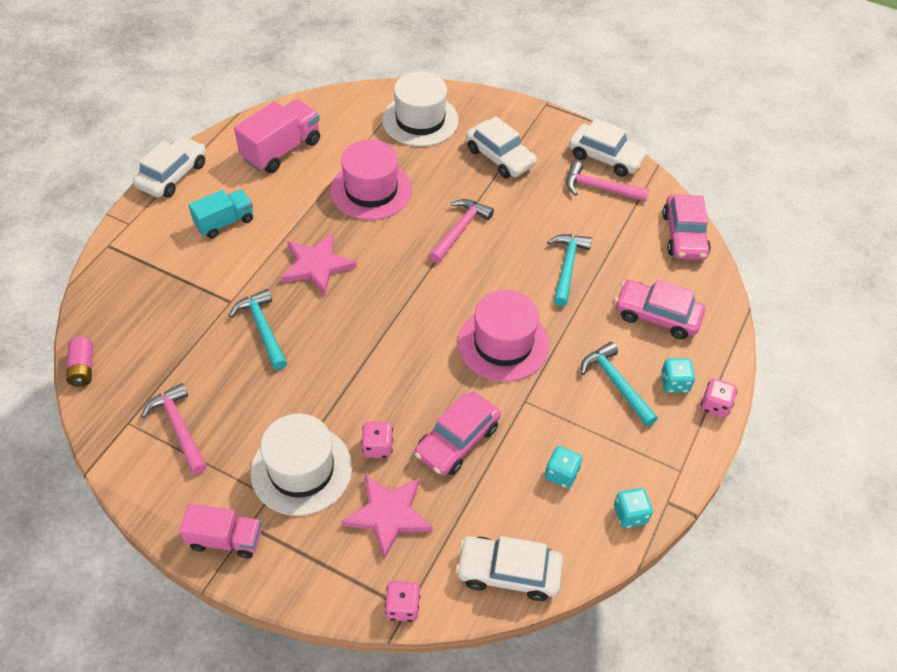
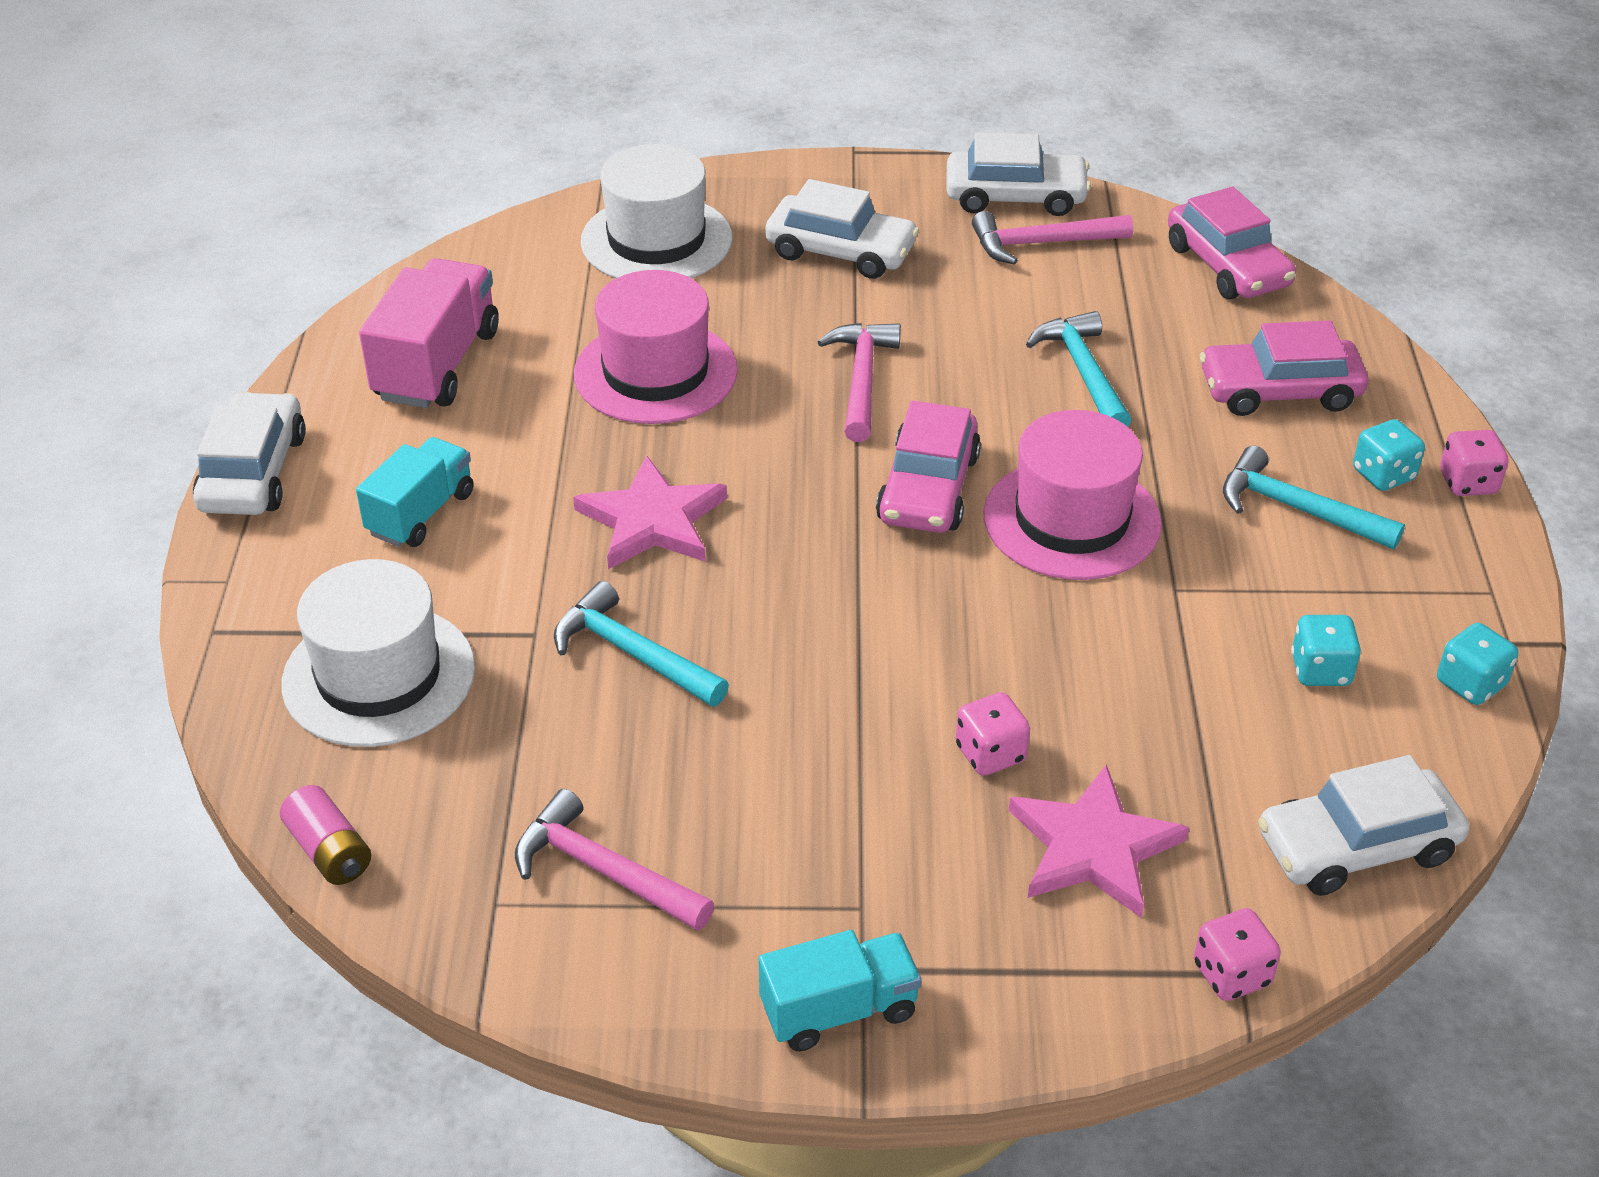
camera: 25 degrees left, 10 degrees down
(225, 539) = (839, 1010): pink truck -> turquoise truck
(301, 469) = (885, 843): white hat -> white hat (379, 676)
(457, 440) = (1115, 690): pink car -> pink car (928, 488)

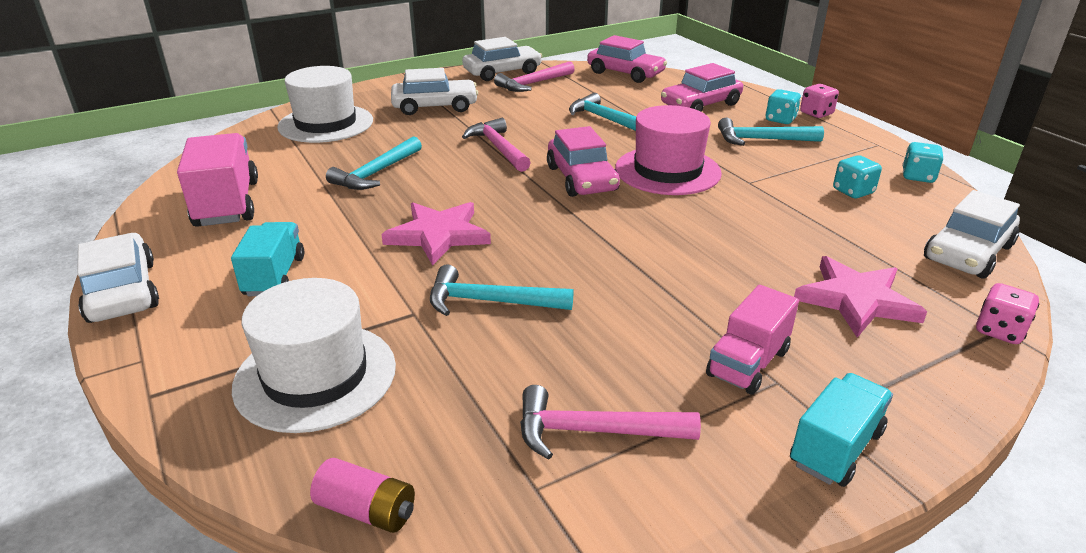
camera: 30 degrees left, 10 degrees down
(655, 372) = (376, 173): pink hat -> turquoise hammer
(853, 869) = (748, 363): none -> pink truck
(990, 754) = (751, 277): pink dice -> none

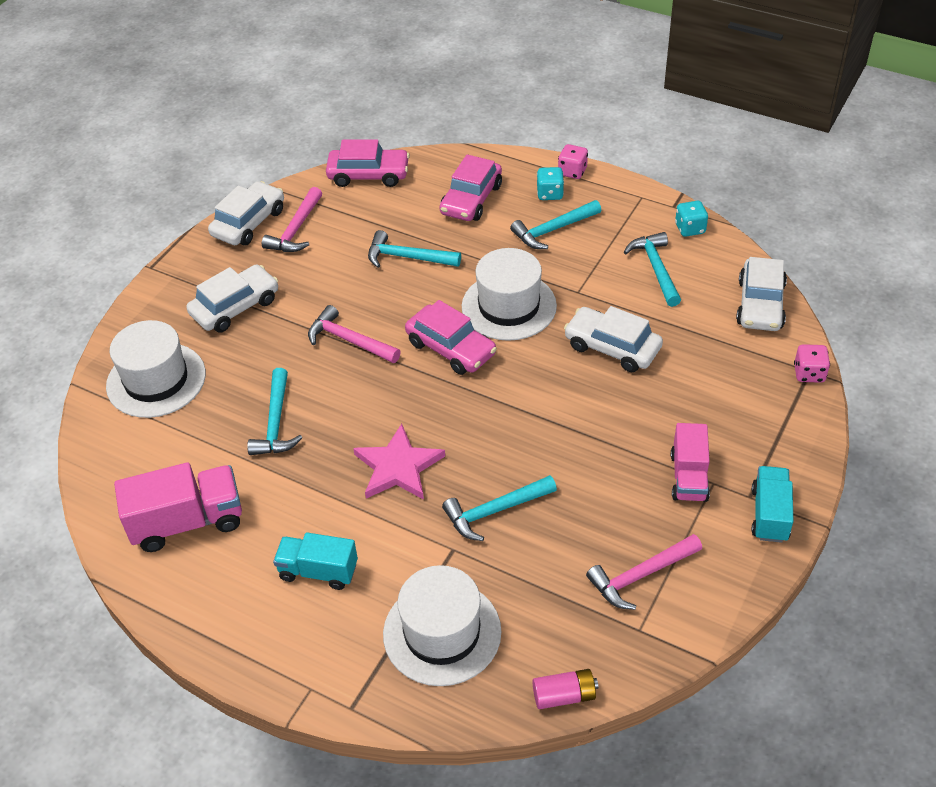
camera: 30 degrees left, 15 degrees up
(122, 291) = (218, 647): white car -> white car (612, 347)
(227, 204) = (187, 522): pink truck -> pink truck turned 120 degrees clockwise
(274, 276) = (318, 571): turquoise truck -> turquoise truck turned 45 degrees counterclockwise
(667, 171) = (509, 306): pink hat -> white hat
(853, 191) = (656, 269): turquoise dice -> turquoise hammer
(856, 300) = (718, 387): pink star -> none

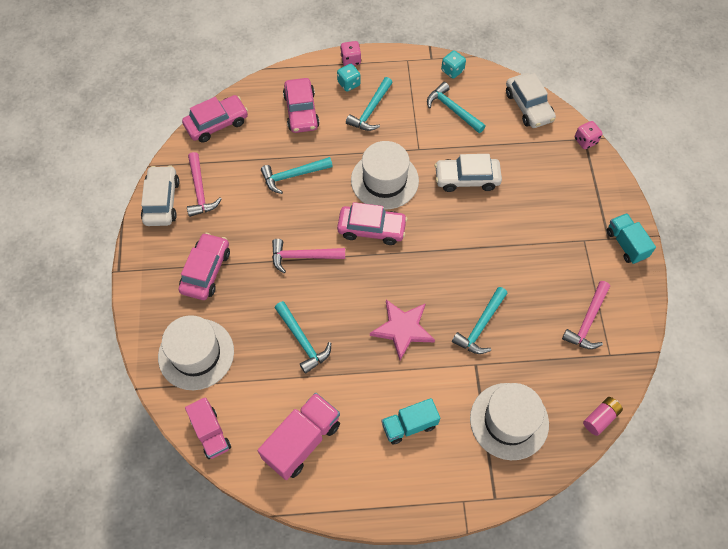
camera: 35 degrees left, 15 degrees up
(235, 307) = (206, 271): white car -> pink car
(689, 477) = (569, 244): pink truck -> pink truck (211, 433)

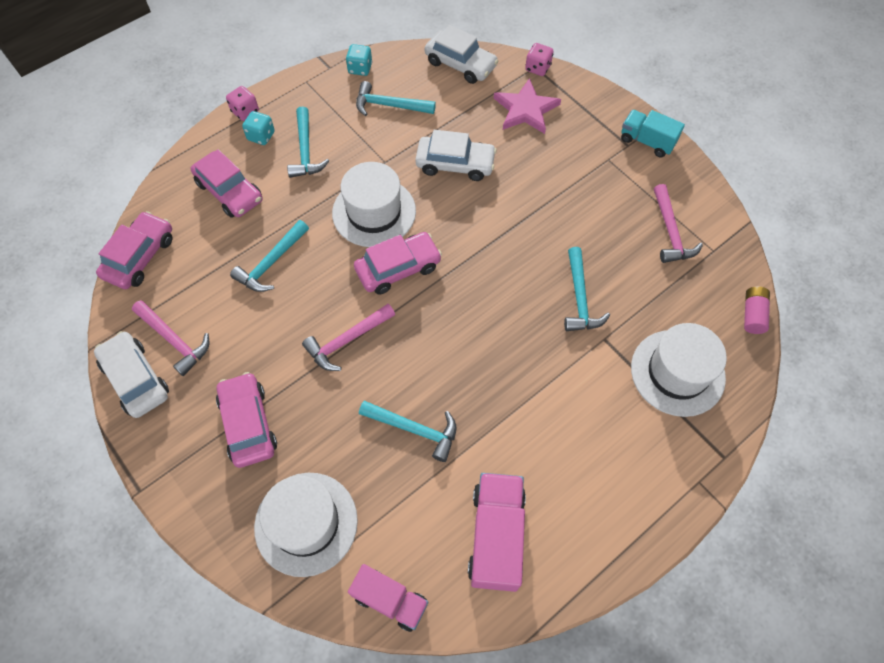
camera: 35 degrees left, 0 degrees up
(403, 329) = (508, 349): pink star -> pink star (526, 109)
(409, 425) = (590, 442): turquoise truck -> none
(467, 178) = (455, 164): white car -> white car turned 135 degrees counterclockwise

